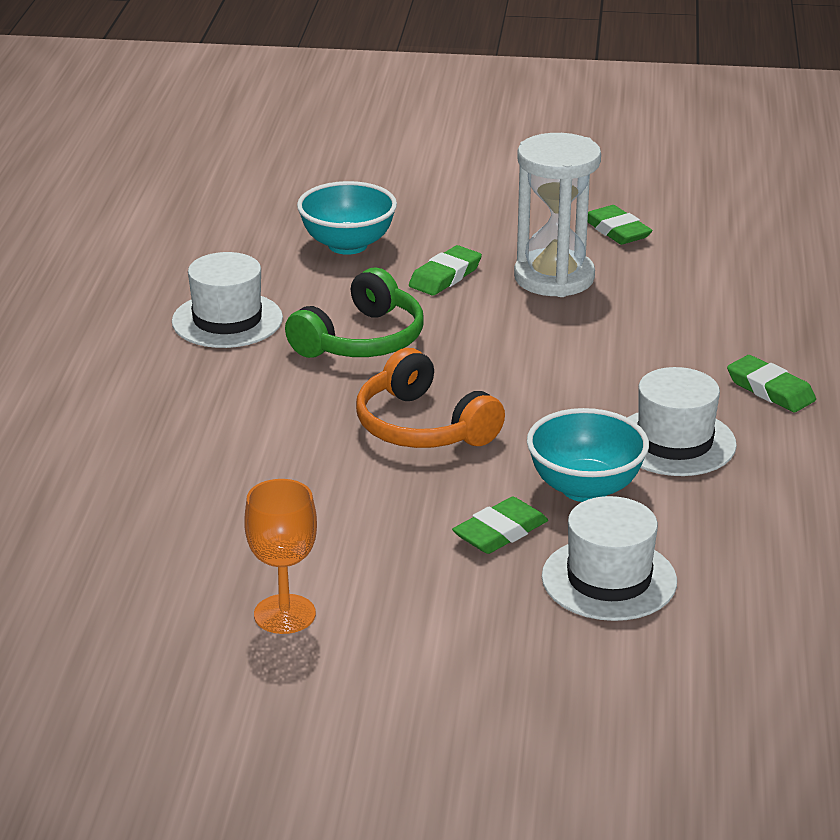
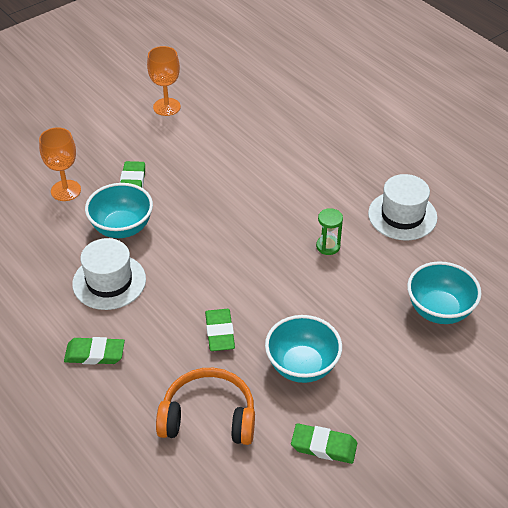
camera: 135 degrees right, 15 degrees up
(361, 340) = (328, 246): green headphones -> green hourglass
(423, 426) = (230, 215): orange headphones -> orange headphones (208, 417)
(445, 276) = (357, 323): green eraser -> green eraser (220, 332)
(554, 278) = (302, 366): white hourglass -> turquoise bowl
(609, 579) = (66, 190): white hat -> orange goblet

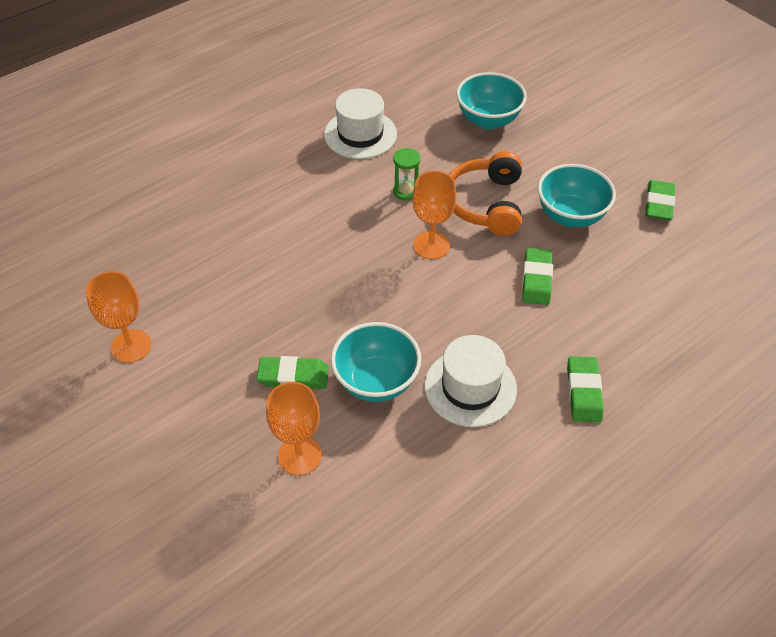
camera: 90 degrees left, 5 degrees up
(208, 417) = (647, 286): orange headphones -> orange headphones (486, 203)
(220, 332) = (536, 279): green eraser -> green eraser turned 75 degrees counterclockwise
(261, 262) = (431, 245): none -> orange goblet

